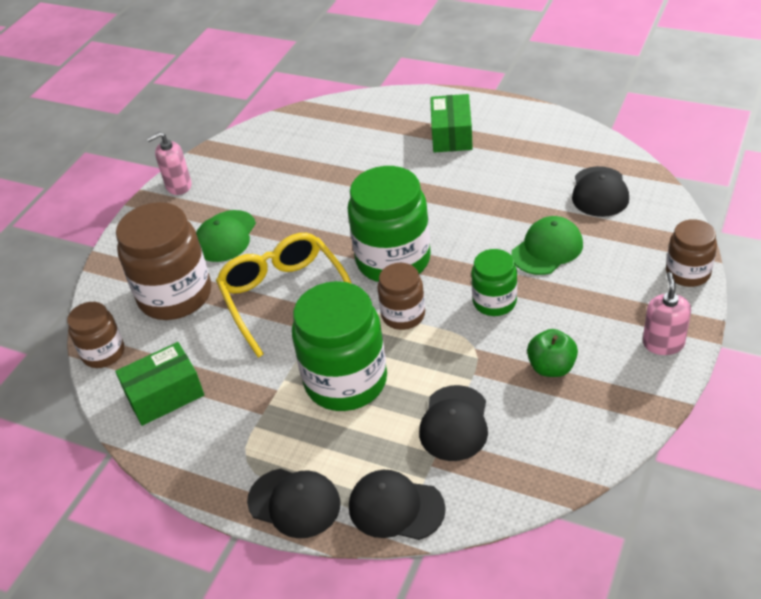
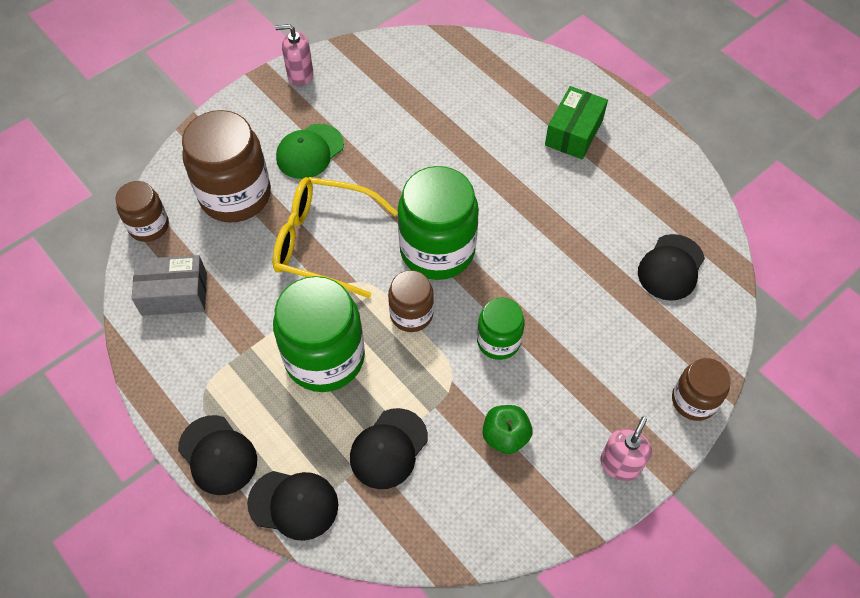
camera: 20 degrees right, 15 degrees up
(164, 395) = (174, 294): green box -> grey box
(284, 296) = (323, 242): yellow glasses -> yellow glasses turned 75 degrees counterclockwise
(396, 507) = (293, 504): black cap -> black cap turned 150 degrees clockwise
(547, 249) = (581, 308): green cap -> none

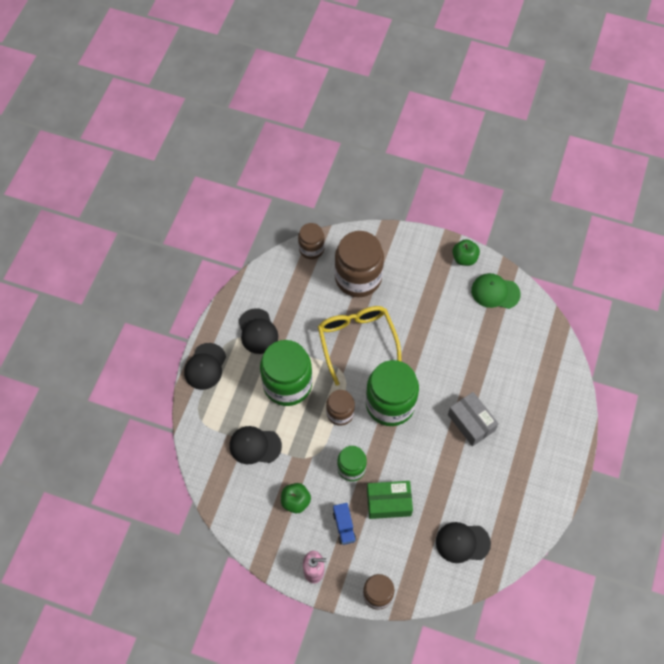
camera: 60 degrees right, 5 degrees up
(174, 294) = (279, 288): grey box -> grey box (471, 422)
(293, 504) = (200, 417): black cap -> black cap (257, 331)
(300, 75) = (464, 258): pink soap dispenser -> green apple
(309, 151) = (413, 297): green cap -> green cap (495, 292)
(573, 132) = (528, 437): green box -> green box (388, 502)
(576, 393) = (344, 526): none -> blue truck

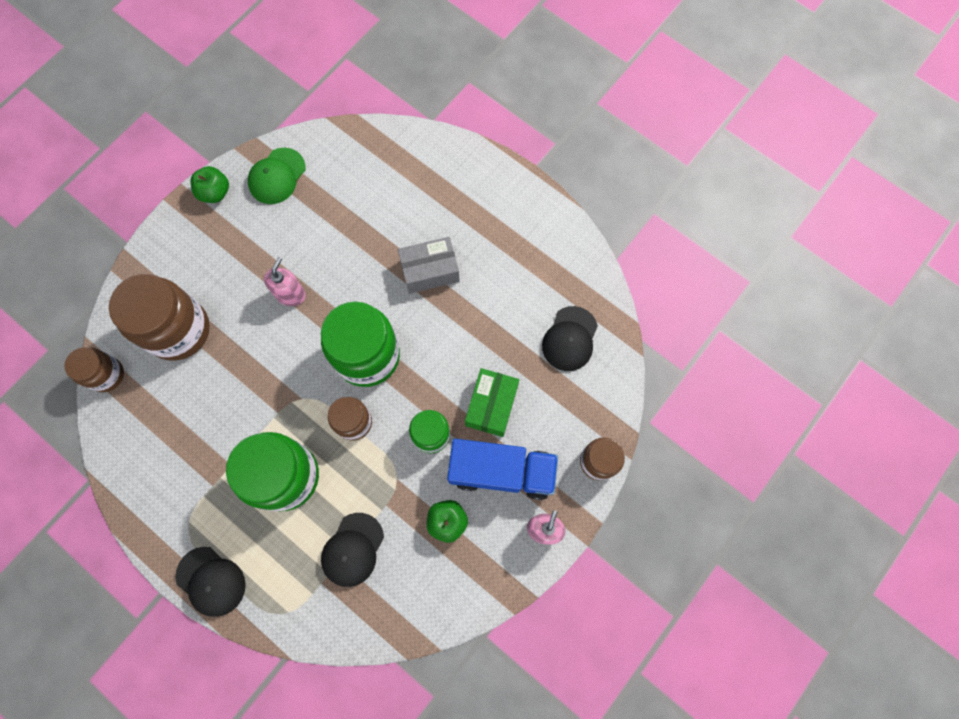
camera: 70 degrees left, 10 degrees up
(257, 331) = (193, 490): black cap -> none
(344, 526) = (501, 471): blue truck -> blue truck, size x2.07
(357, 341) = (266, 365): yellow glasses -> none
(412, 336) = (291, 294): none -> pink soap dispenser

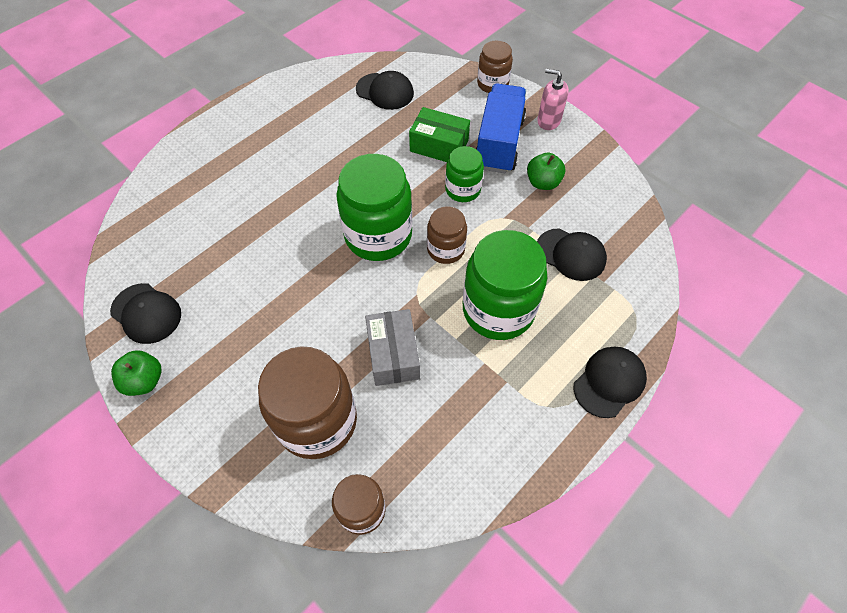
camera: 85 degrees left, 15 degrees down
(277, 176) = (146, 313): green cap -> black cap
(291, 294) = (297, 302): pink soap dispenser -> none
(430, 270) = (298, 182): grey box -> grey box (393, 354)

